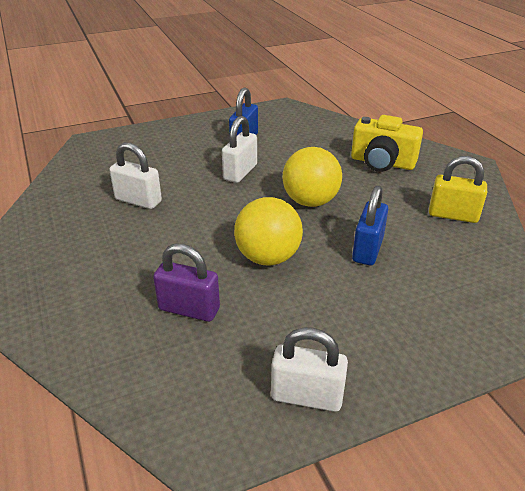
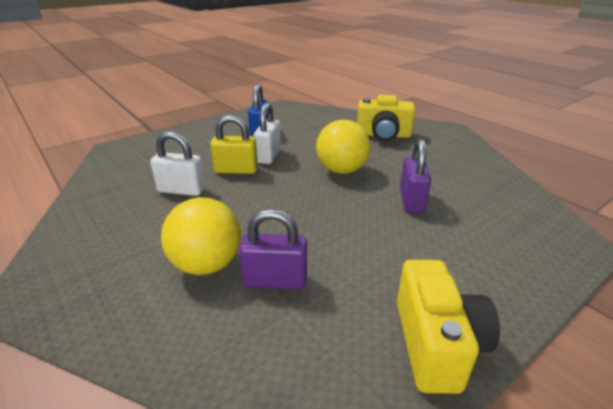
camera: 15 degrees left, 5 degrees down
(268, 257) = (328, 220): yellow ball -> yellow ball (207, 265)
(307, 396) = (436, 344): white padlock -> yellow camera
(367, 250) = (411, 201): blue padlock -> purple padlock
(453, 215) = (461, 165): yellow padlock -> yellow padlock (236, 170)

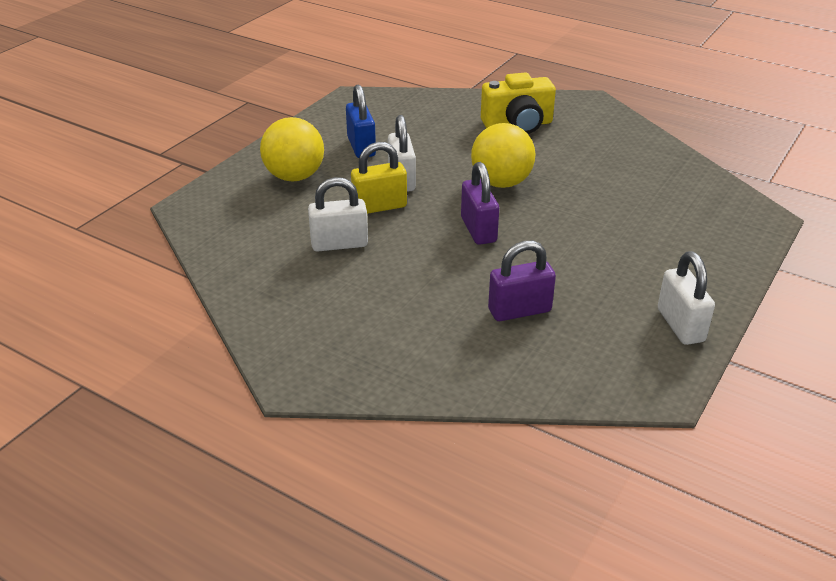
camera: 20 degrees left, 5 degrees up
(207, 265) = (444, 312): yellow ball -> yellow ball (294, 176)
(411, 201) = (596, 205): purple padlock -> purple padlock (478, 230)
(436, 344) = (680, 325): yellow camera -> white padlock

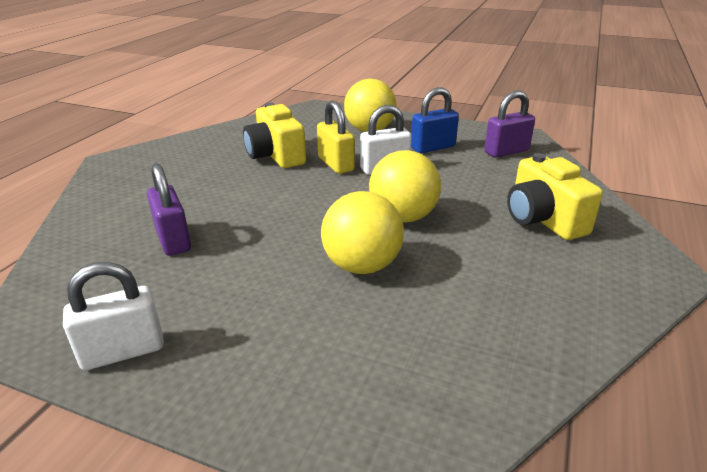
camera: 80 degrees right, 5 degrees down
(339, 244) = (276, 156): white padlock -> yellow camera
(478, 230) = (308, 211): purple padlock -> purple padlock (506, 151)
(574, 211) = (362, 266): none -> yellow ball

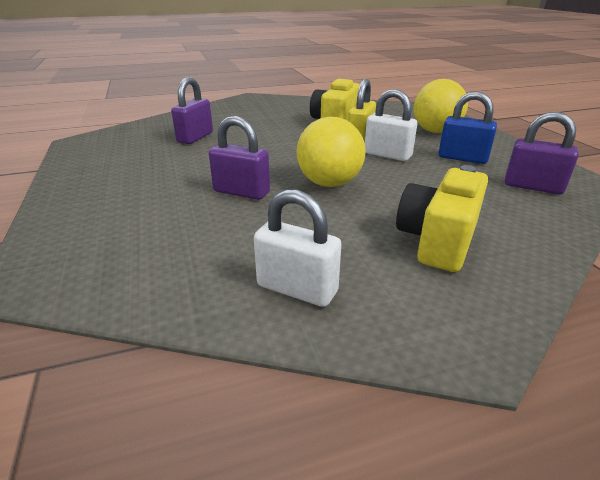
camera: 50 degrees right, 0 degrees up
(123, 351) = (84, 166): white padlock -> white padlock (297, 289)
(362, 266) = (241, 192): yellow ball -> purple padlock

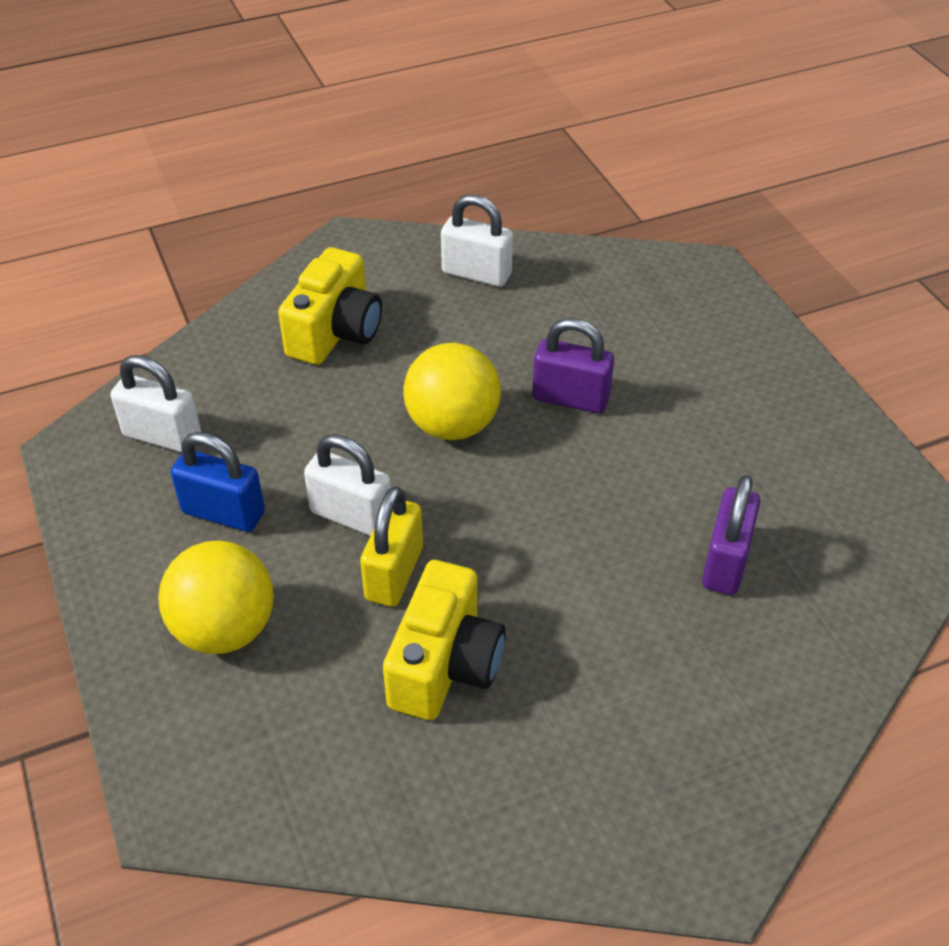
camera: 175 degrees right, 15 degrees up
(532, 186) = (162, 436): purple padlock -> white padlock

